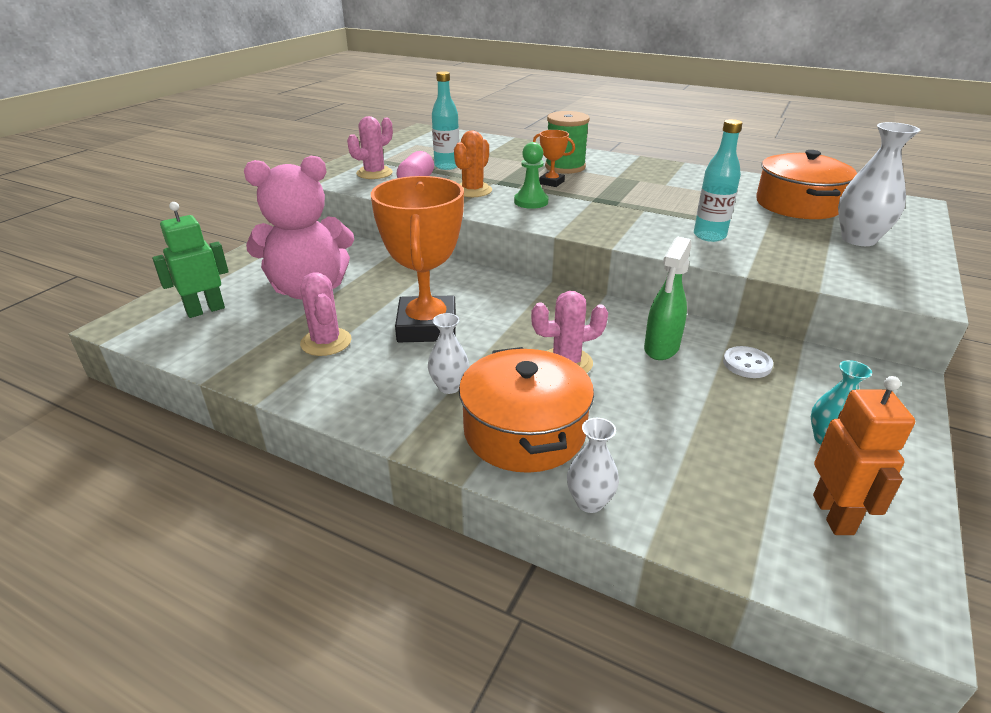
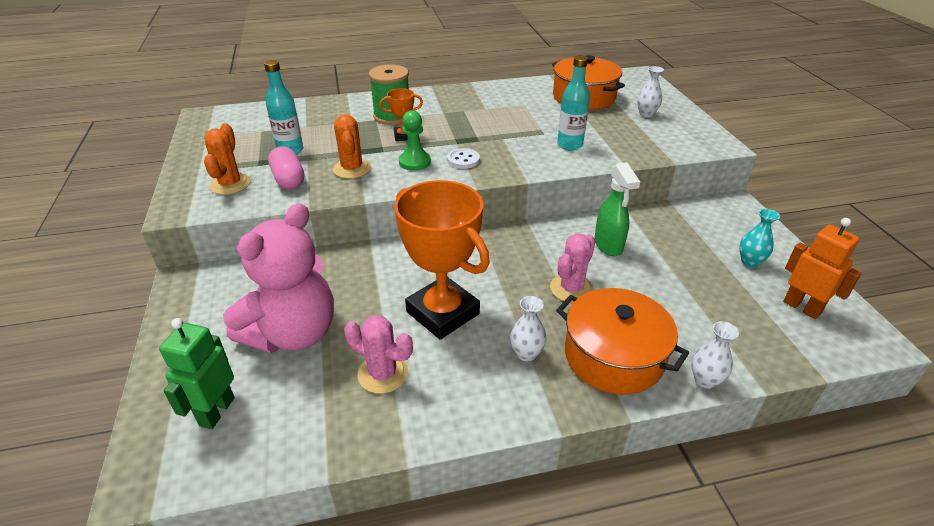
camera: 40 degrees left, 5 degrees up
(374, 173) = (230, 184): pink cactus -> orange cactus
(747, 364) = (662, 232): white button -> white button (463, 160)
(858, 239) = (646, 114): white vase -> white vase, size x0.59

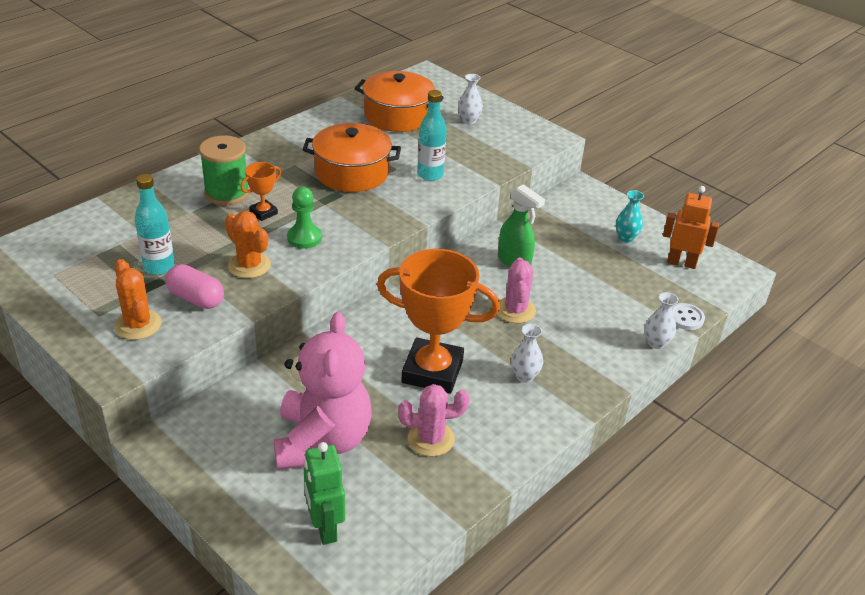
camera: 35 degrees left, 0 degrees up
(463, 160) = (348, 221): white button -> white button (685, 318)
(613, 356) = (586, 352): orange pot -> orange pot (352, 172)

